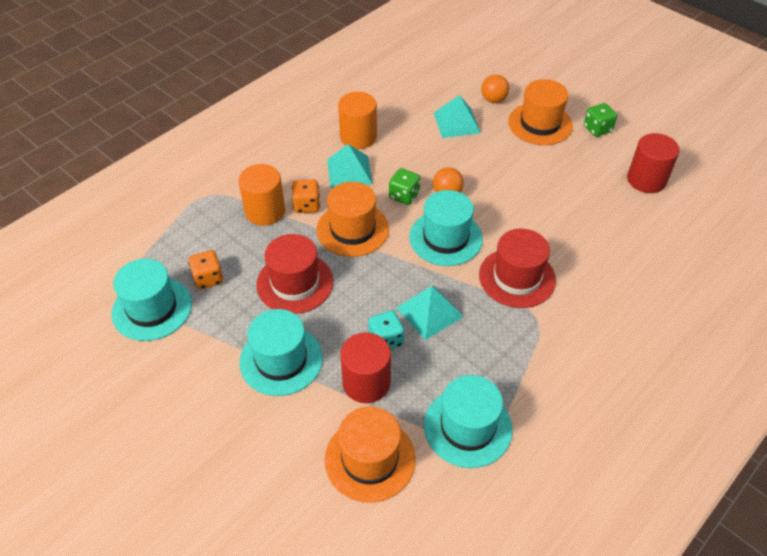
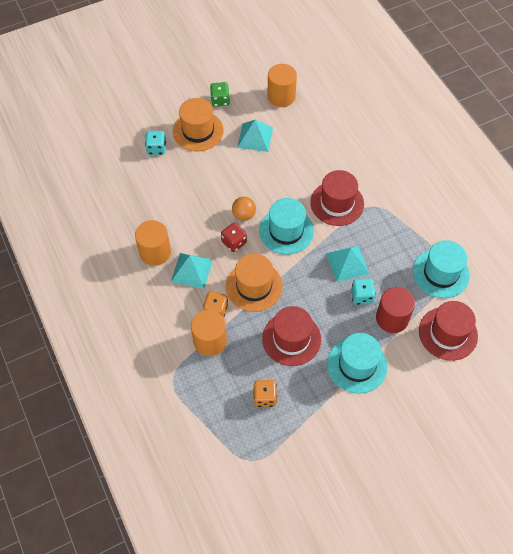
camera: 70 degrees left, 10 degrees up
(152, 308) = (280, 443): turquoise hat -> none
(370, 459) = (448, 333): orange hat -> red hat
(404, 196) = (234, 242): green dice -> red dice
(457, 122) = (171, 181): turquoise pyramid -> turquoise pyramid (255, 137)
(493, 99) = (156, 148): orange ball -> turquoise dice
(646, 180) = (281, 96): red cylinder -> orange cylinder

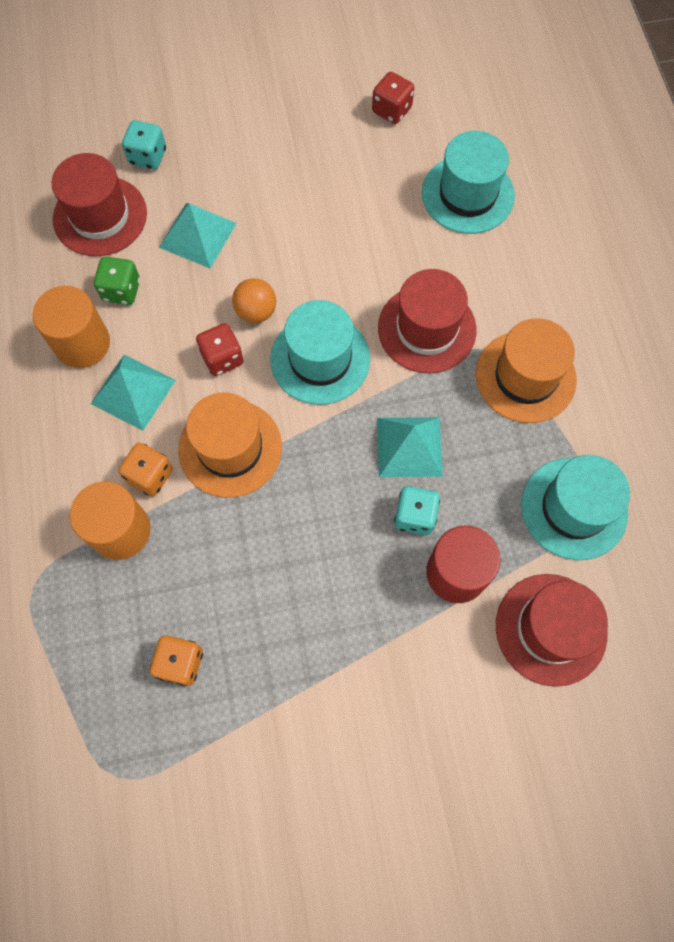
camera: 15 degrees right, 10 degrees up
(198, 131) = (228, 141): orange hat -> orange hat (525, 377)
(220, 100) = (284, 94): green dice -> green dice (121, 290)
(255, 137) = (322, 174): turquoise pyramid -> turquoise pyramid (198, 235)
(281, 96) = (391, 110): orange cylinder -> red dice
(291, 339) = (263, 564): red hat -> red hat (100, 216)
(357, 365) = (364, 646): turquoise hat -> turquoise hat (467, 194)

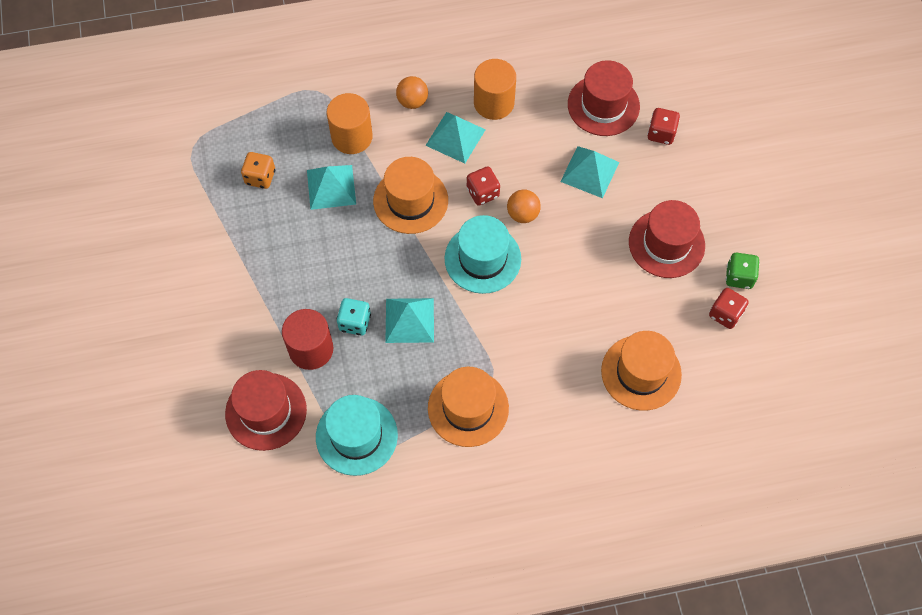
camera: 90 degrees right, 5 degrees down
(68, 448) = (412, 101): none -> orange ball
(121, 290) = (538, 124): green dice -> green dice (739, 277)
(148, 157) = (661, 133): turquoise dice -> red dice
(150, 476) = (391, 152): orange dice -> none
(203, 557) = (331, 187): none -> turquoise pyramid
(427, 329) = (510, 335): red hat -> red hat (666, 244)
(467, 194) = (641, 372): turquoise hat -> orange hat

